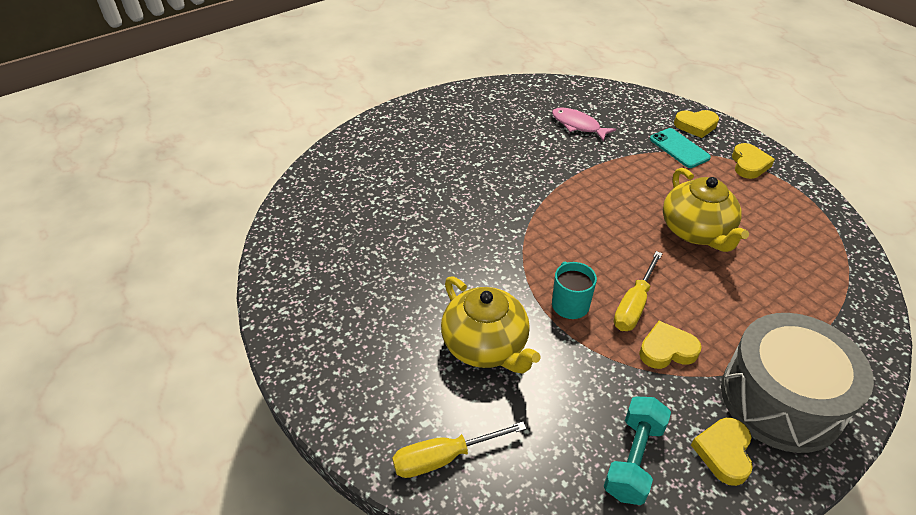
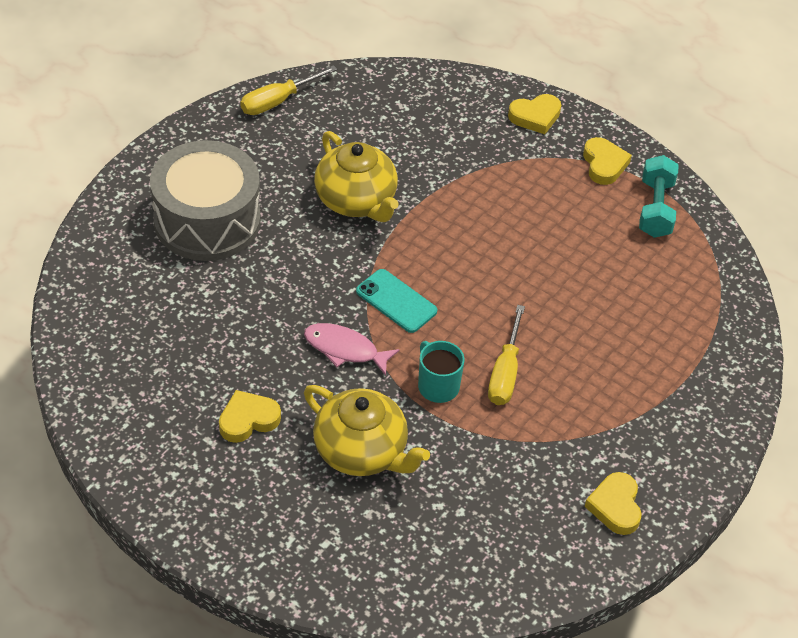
camera: 20 degrees left, 5 degrees up
(443, 458) = (354, 572): yellow screwdriver -> yellow screwdriver (278, 101)
(578, 125) = (391, 141): pink fish -> pink fish (345, 349)
(633, 459) = (534, 532): turquoise dumbbell -> turquoise dumbbell (655, 209)
(667, 350) = (547, 415): yellow heart -> yellow heart (248, 420)
(679, 148) = (520, 155): turquoise phone -> turquoise phone (396, 301)
(696, 231) = (556, 268): yellow teapot -> yellow teapot (356, 200)
(781, 399) = (662, 443): grey drum -> grey drum (207, 220)

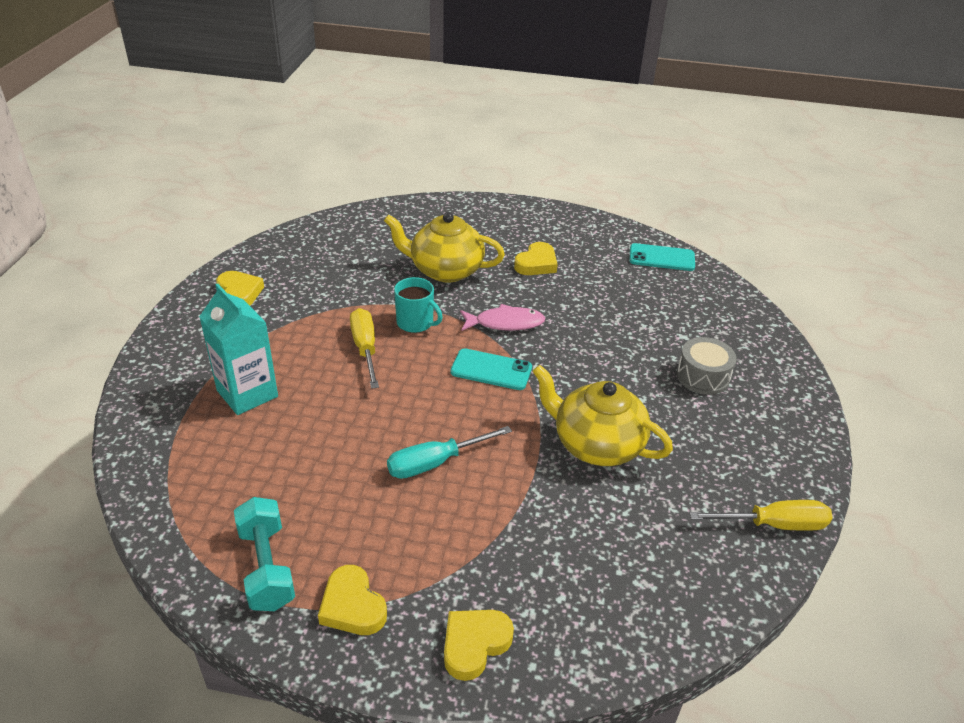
camera: 155 degrees right, 10 degrees down
(95, 371) = (661, 258): none -> turquoise phone
(207, 220) = (702, 376): grey drum -> grey drum, size x0.50
(278, 101) = (774, 524): yellow screwdriver -> yellow screwdriver turned 60 degrees clockwise
(498, 235) = (435, 463): none -> turquoise screwdriver
(636, 362) = (247, 393): none -> turquoise carton

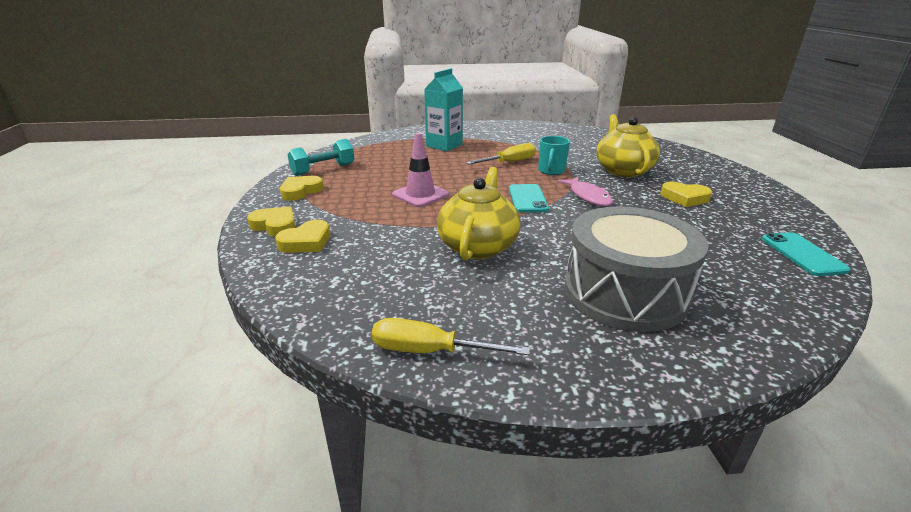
camera: 75 degrees right, 10 degrees down
(239, 293) = (524, 130): yellow heart -> yellow heart (306, 242)
(435, 463) = (420, 195): turquoise screwdriver -> pink traffic cone
(702, 376) = (624, 293): grey drum -> grey drum, size x2.01
(774, 524) = (430, 351): yellow screwdriver -> yellow screwdriver turned 120 degrees clockwise

